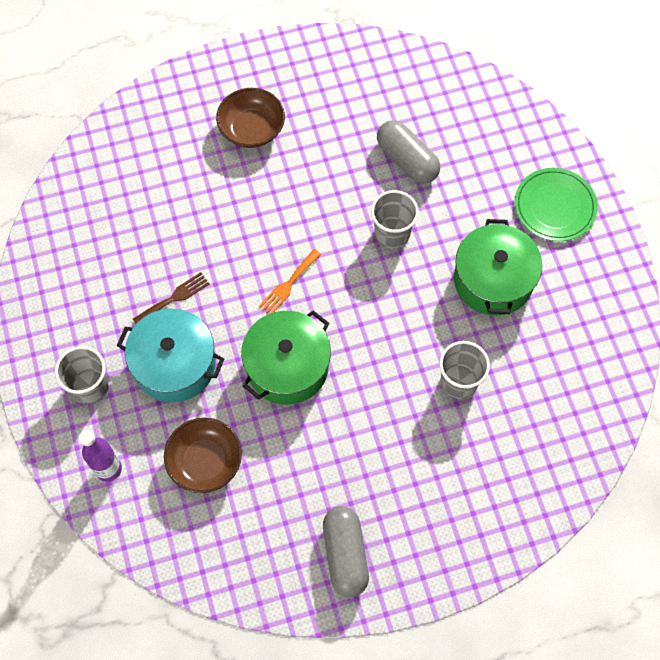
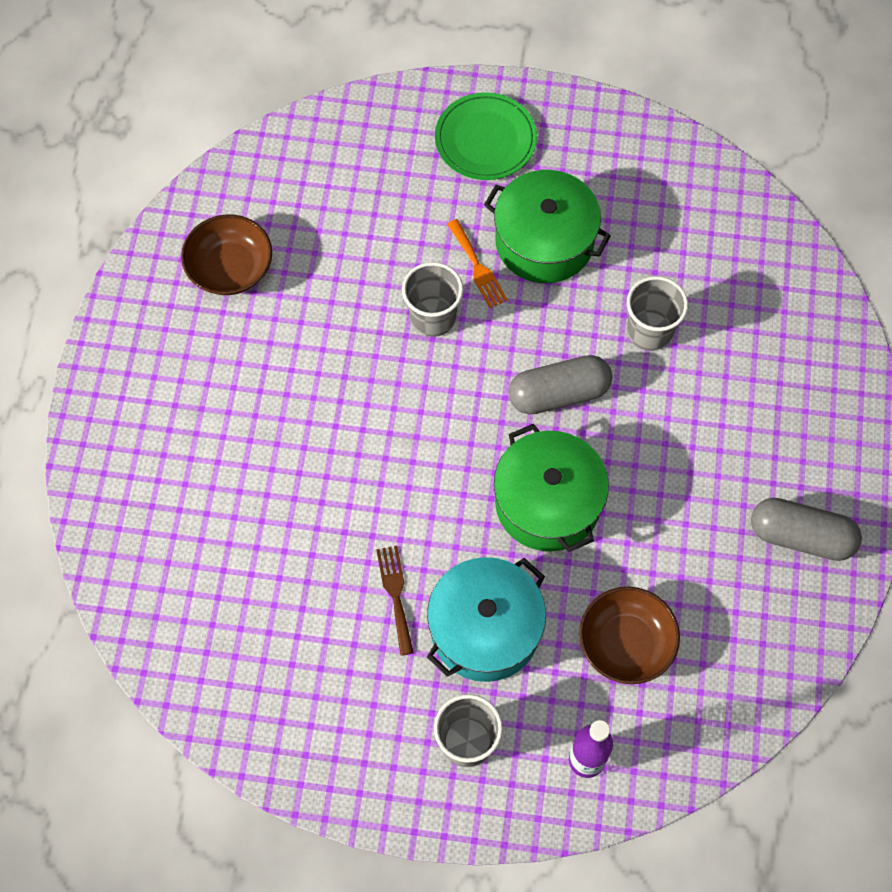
camera: 65 degrees left, 0 degrees up
(252, 129) = (207, 410): brown bowl -> brown bowl (230, 268)
(288, 284) = (442, 457): orange fork -> orange fork (477, 267)
(407, 160) = (346, 259): grey capsule -> grey capsule (559, 393)

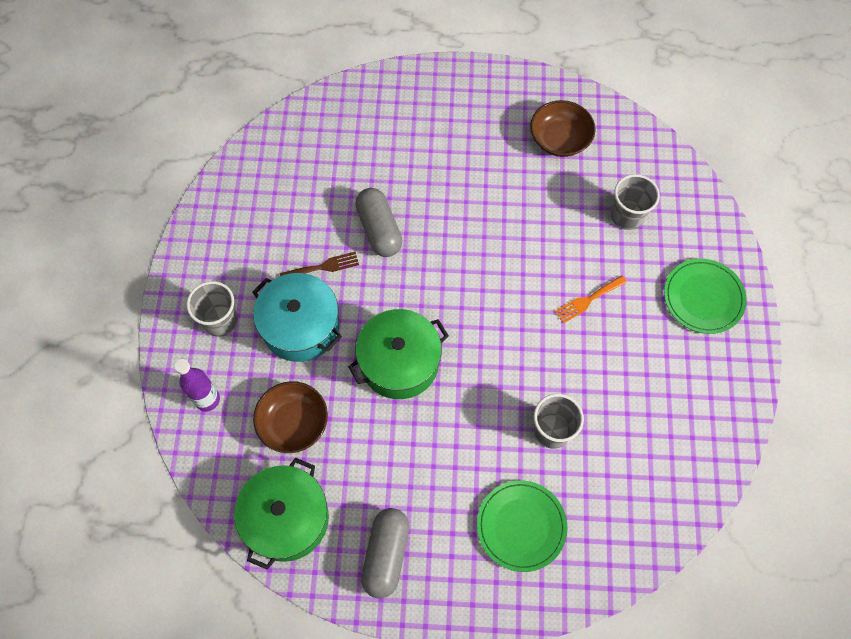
camera: 85 degrees right, 0 degrees up
(433, 317) = (540, 273): grey cup -> grey cup (627, 216)
(544, 241) = (619, 347): green pot -> green pot (286, 518)
(559, 393) = (489, 365): grey capsule -> grey capsule (379, 229)
(767, 379) = (521, 526): none -> green plate

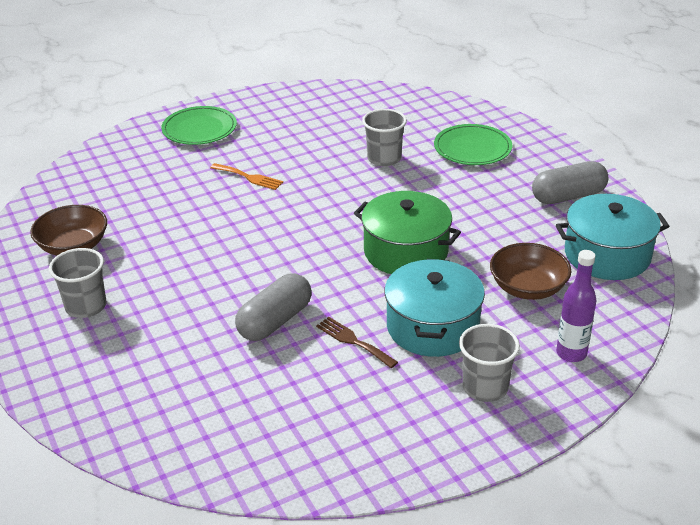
camera: 120 degrees left, 30 degrees down
(286, 518) = (607, 255): green pot -> turquoise pot
(627, 216) = (142, 183): grey cup -> grey cup (86, 306)

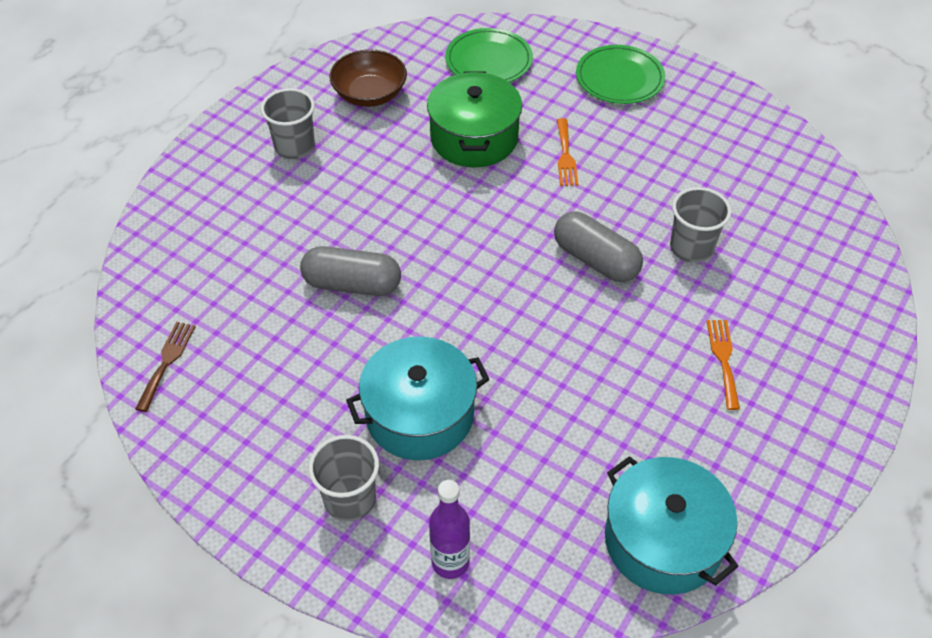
camera: 60 degrees right, 15 degrees up
(353, 341) = (358, 358): brown fork -> brown fork (167, 362)
(405, 251) = (531, 339): green pot -> green pot (474, 138)
(472, 148) = (784, 320): green plate -> green plate (488, 60)
(485, 181) = (723, 359): none -> orange fork
(528, 287) = (542, 478): brown bowl -> none
(568, 196) = (759, 456): grey capsule -> grey capsule (596, 260)

